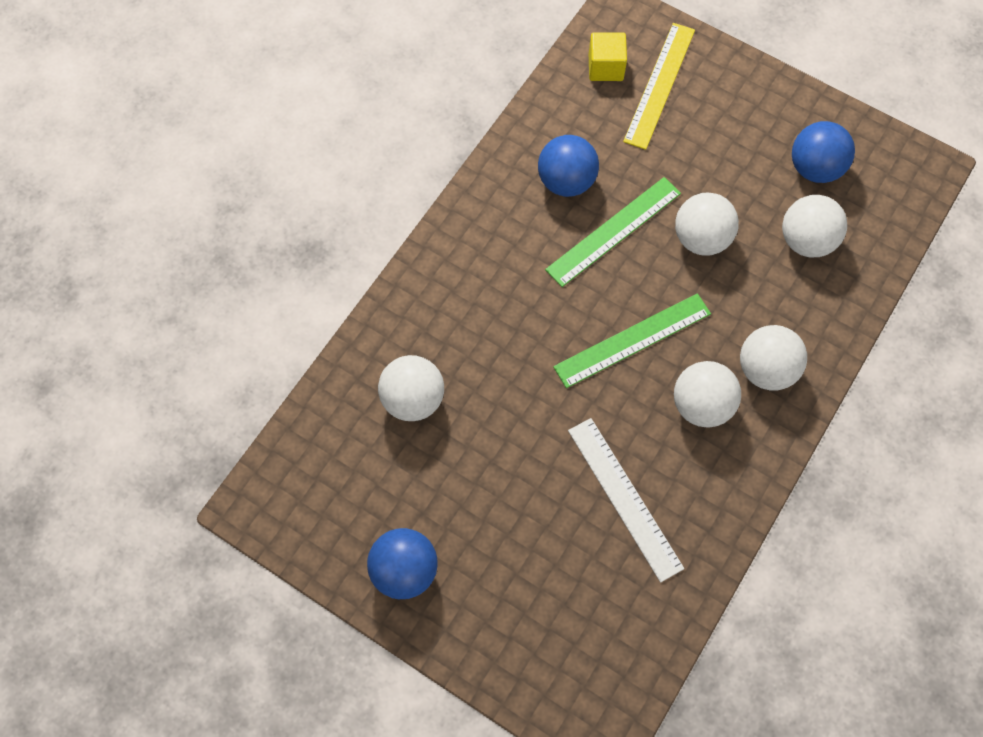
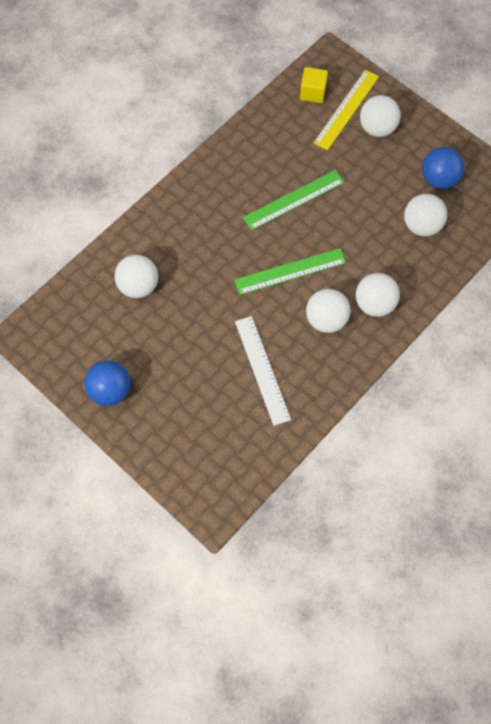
camera: 10 degrees right, 0 degrees up
(566, 181) = (269, 163): blue ball -> none
(701, 239) = (351, 213): white ball -> white ball (377, 128)

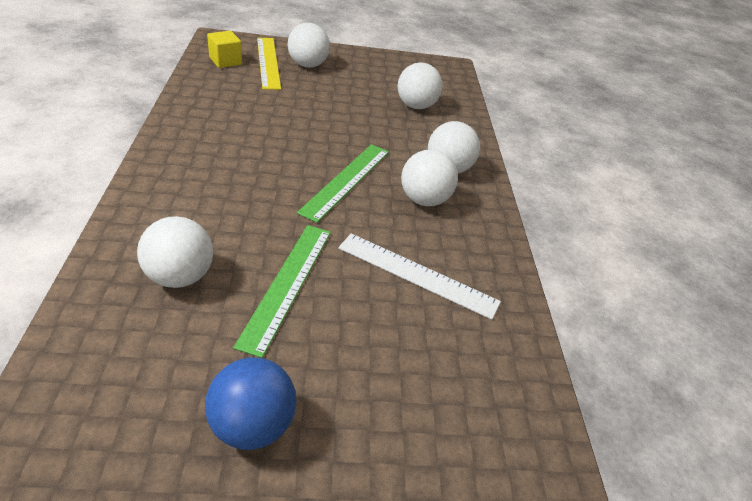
camera: 50 degrees left, 25 degrees down
(294, 200) = (288, 130): green ruler -> green ruler (287, 284)
(439, 179) = (392, 77): blue ball -> none

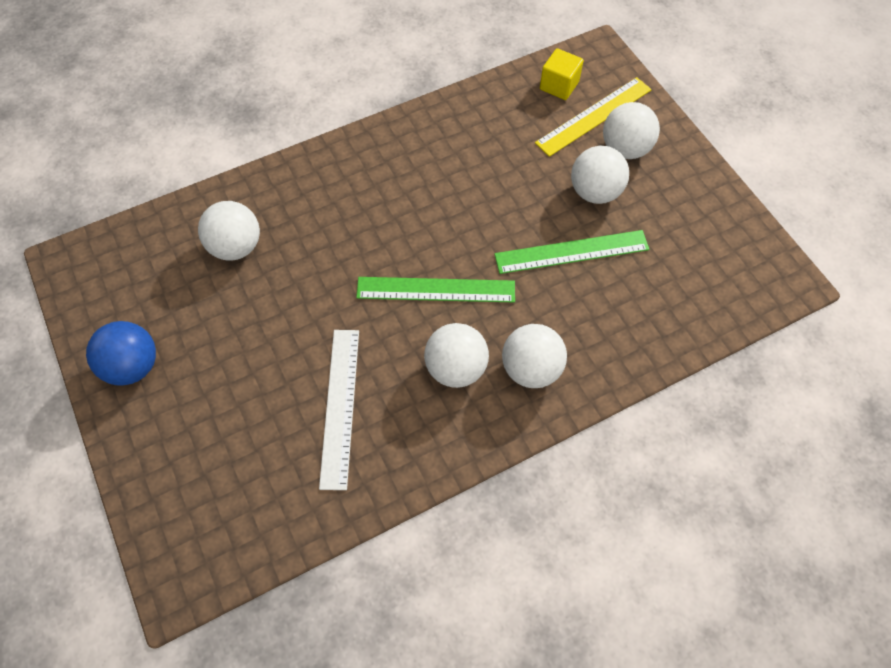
camera: 70 degrees right, 20 degrees up
(287, 284) = (269, 317): green ruler -> green ruler (571, 252)
(416, 106) = (637, 286): white ball -> white ball (595, 192)

